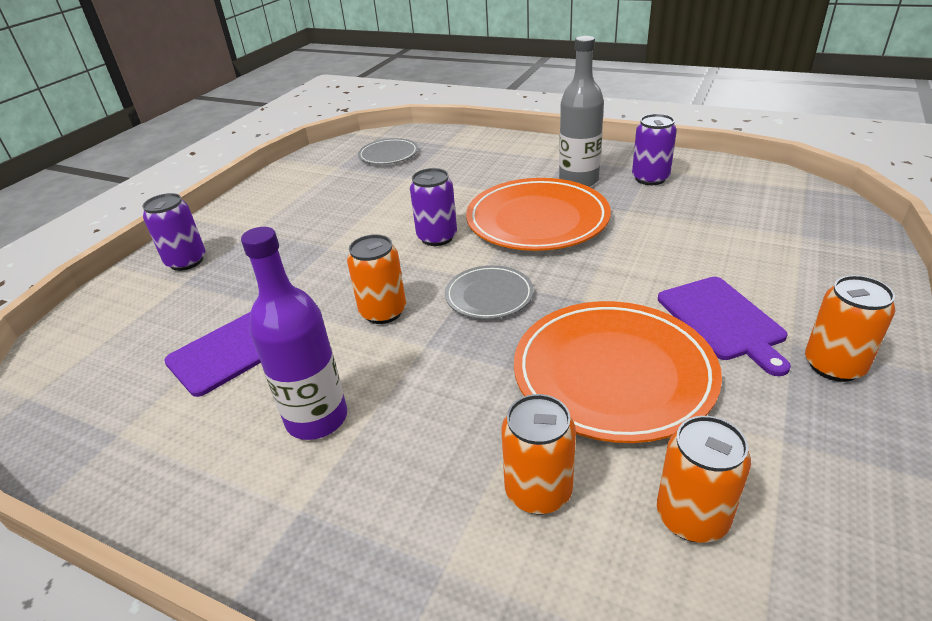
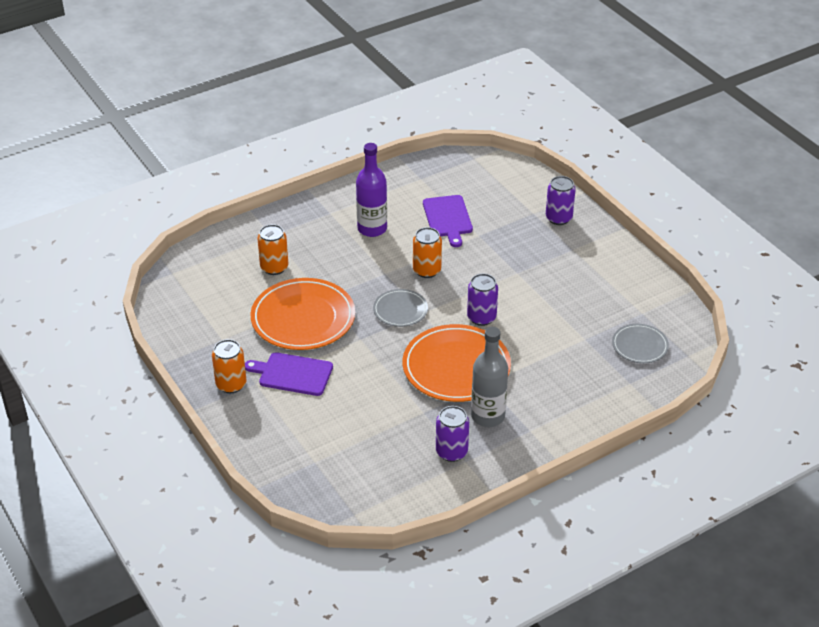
camera: 120 degrees right, 5 degrees up
(692, 517) = (225, 295): orange can -> none

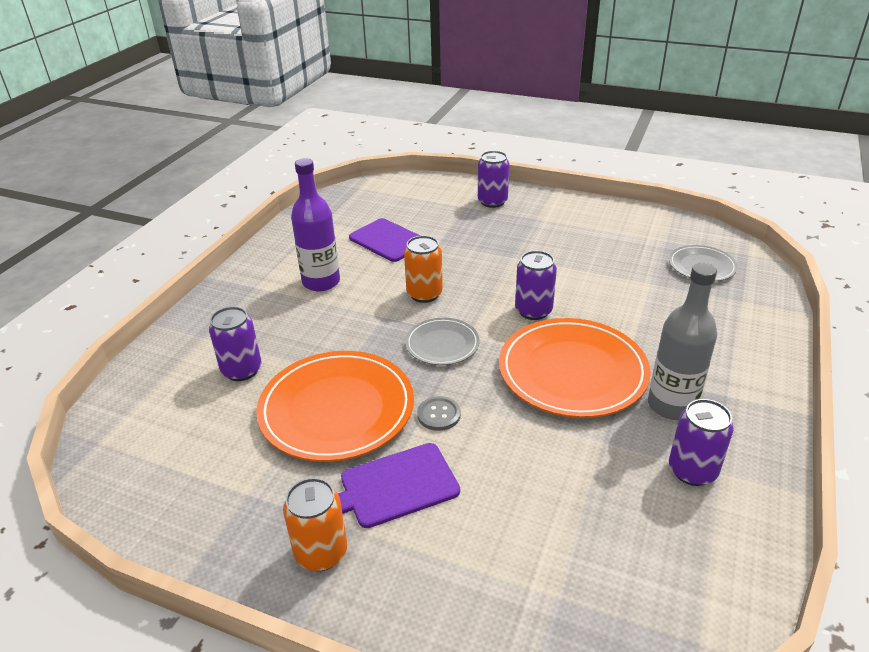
camera: 35 degrees left, 5 degrees down
(274, 267) = (242, 370): orange can -> purple can
(353, 350) = (439, 414): none -> grey button

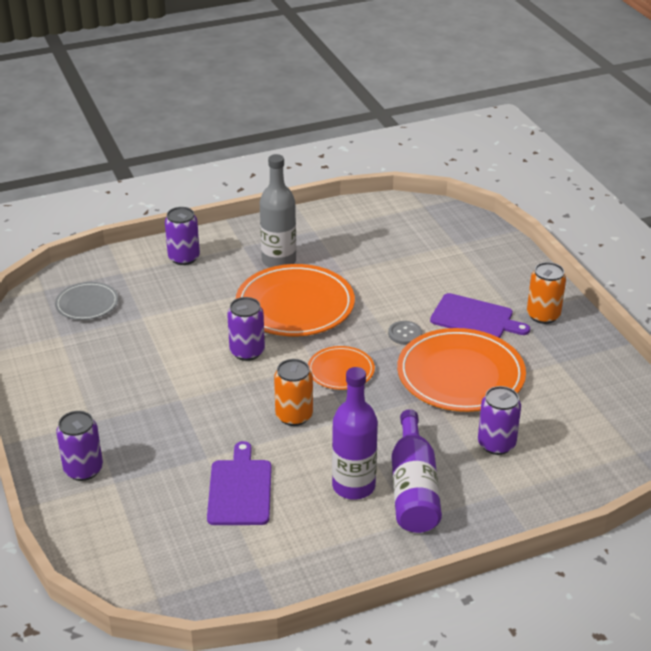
camera: 135 degrees left, 0 degrees up
(277, 304) = (413, 488): none -> purple bottle
(442, 344) = (341, 371): grey plate -> orange plate
(692, 471) = (324, 238): purple can -> purple can (184, 258)

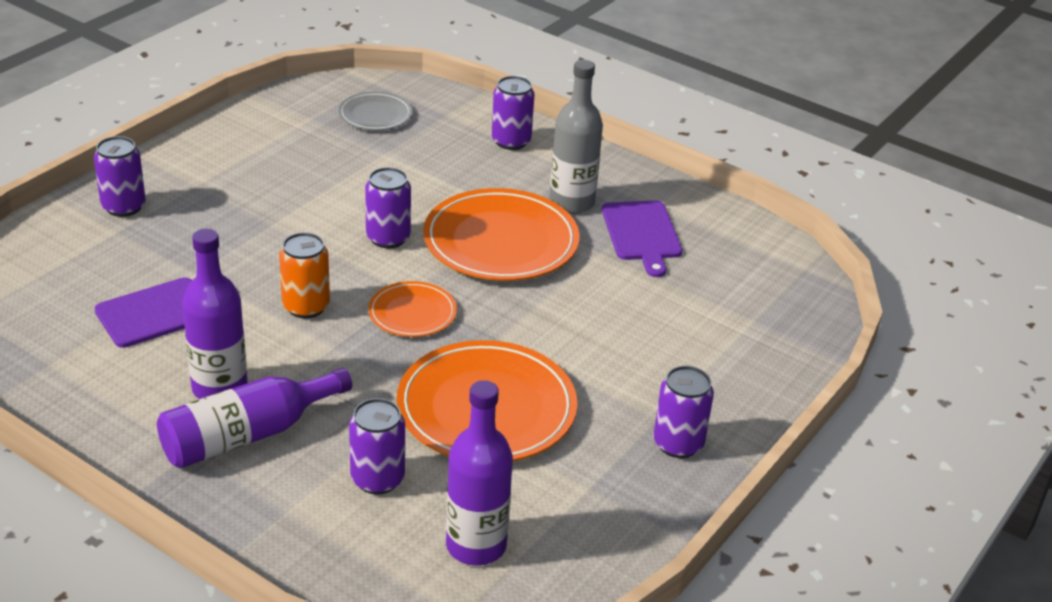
camera: 55 degrees right, 0 degrees up
(405, 334) = (525, 338): grey button -> none
(475, 318) = (613, 385): purple cutting board -> purple cutting board (642, 234)
(543, 315) = (678, 444): orange can -> purple can
(581, 425) = (476, 545): none -> purple bottle

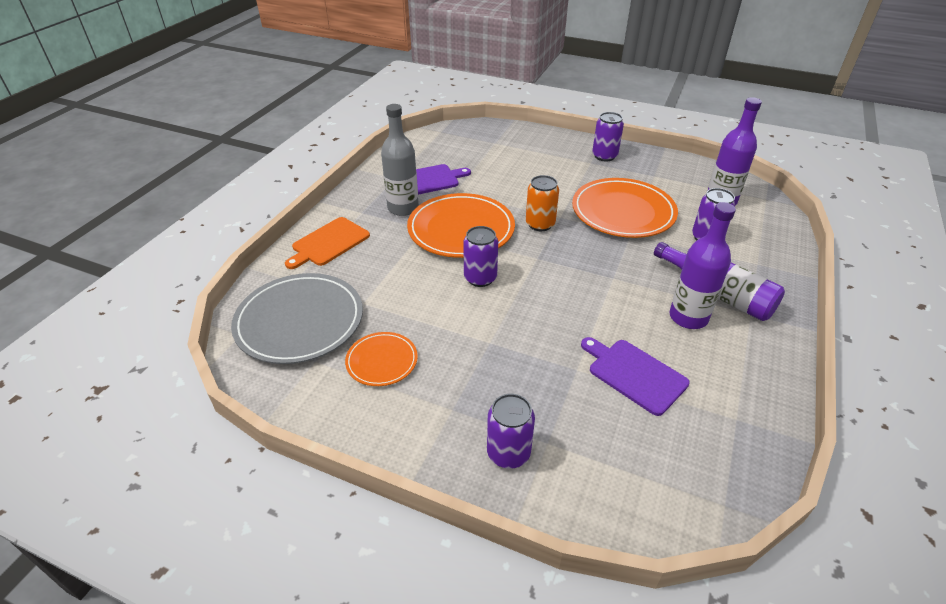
camera: 100 degrees left, 5 degrees up
(306, 306) = (580, 299): orange can -> orange can (540, 224)
(375, 115) = (299, 321): grey plate -> grey plate, size x1.89
(412, 313) = (558, 252): orange plate -> orange plate (382, 361)
(511, 141) = (328, 243): purple can -> orange cutting board

